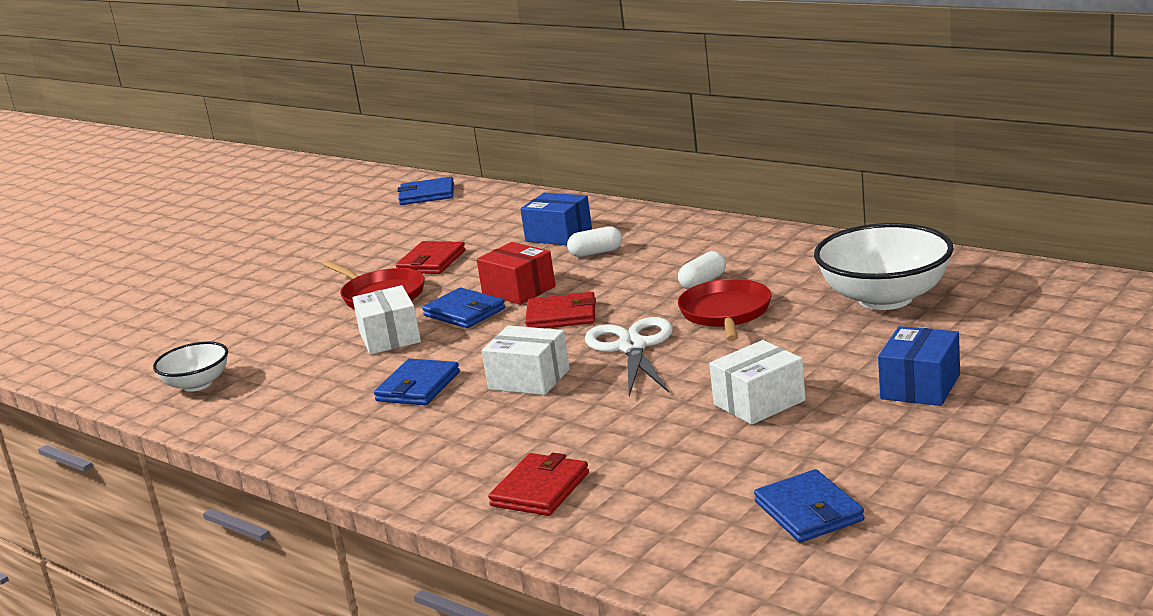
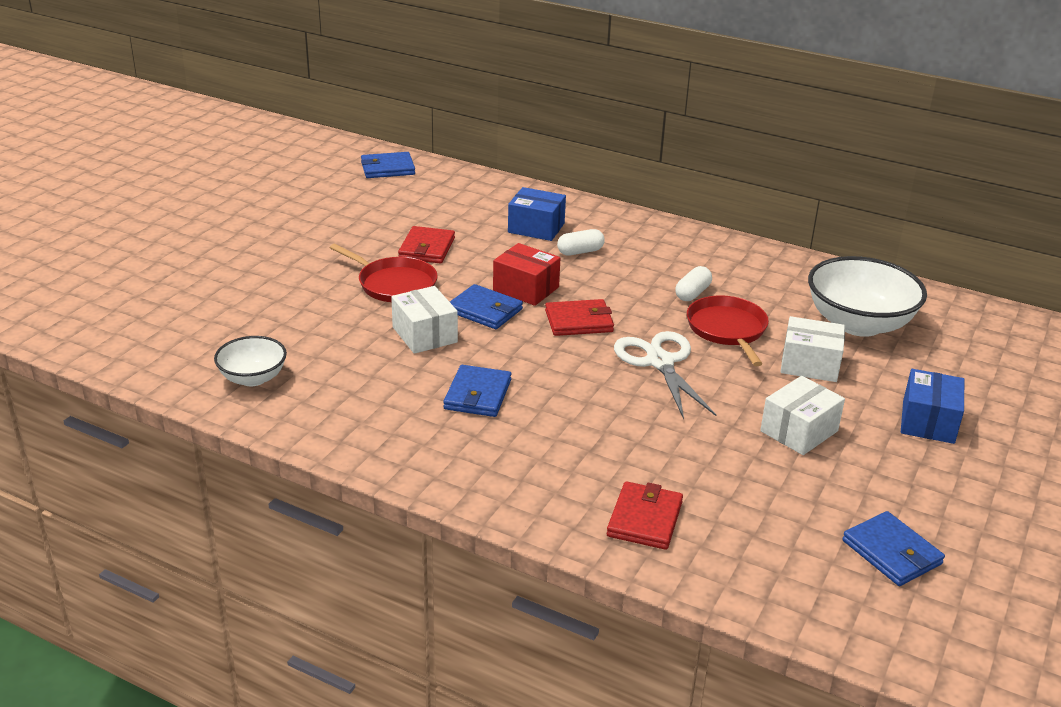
camera: 15 degrees left, 10 degrees up
(529, 379) = (580, 392): white box -> white box (809, 364)

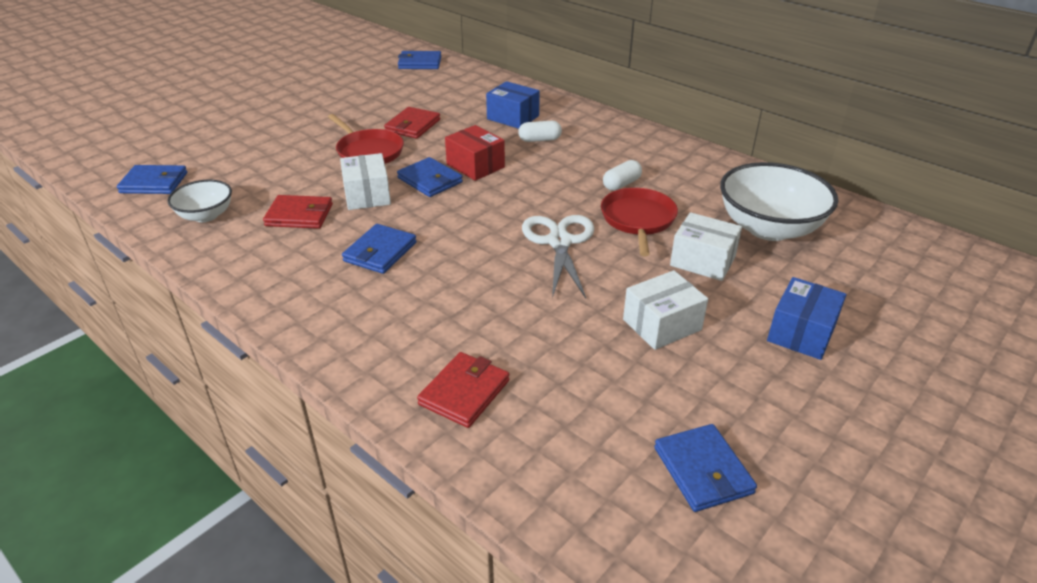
camera: 15 degrees right, 5 degrees up
(161, 347) = (154, 183): none -> blue wallet
(579, 321) = (506, 198): red wallet -> red wallet (299, 215)

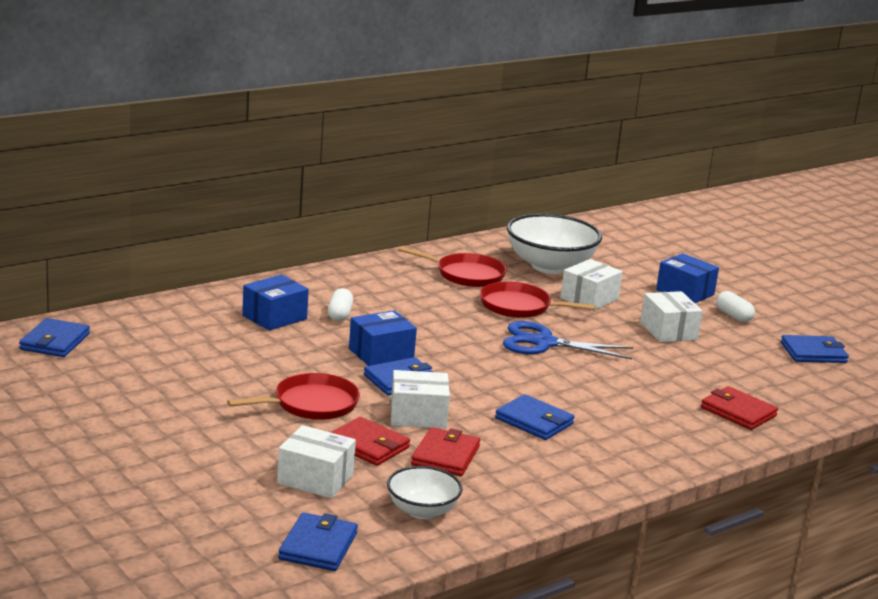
camera: 80 degrees left, 15 degrees down
(250, 169) = (315, 479): none -> white box
(413, 126) = (257, 371): red wallet -> red wallet (368, 445)
(475, 166) = (381, 354): red box -> blue box
(559, 242) = (544, 343): white scissors -> blue scissors
(621, 184) = (454, 299): white capsule -> white capsule (733, 316)
(688, 184) = (466, 275): none -> red pan

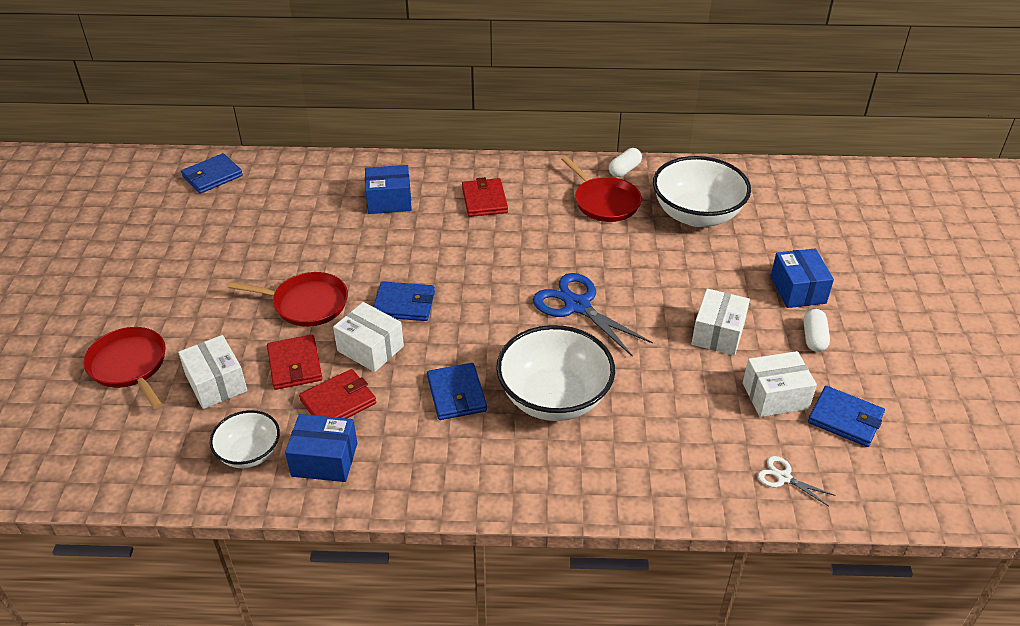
camera: 40 degrees right, 20 degrees up
(318, 546) = (137, 453): blue wallet -> none
(339, 315) = (442, 214): white capsule -> white capsule (624, 170)
(381, 354) = (423, 269): blue box -> blue box (324, 460)
(519, 306) = (607, 255): red pan -> red pan (130, 366)
(589, 299) = (686, 267): white box -> white box (775, 396)
(610, 400) = (554, 398): none -> white bowl
(738, 412) = (662, 463): red wallet -> red wallet (484, 200)
(821, 394) = (783, 477): none -> white scissors

